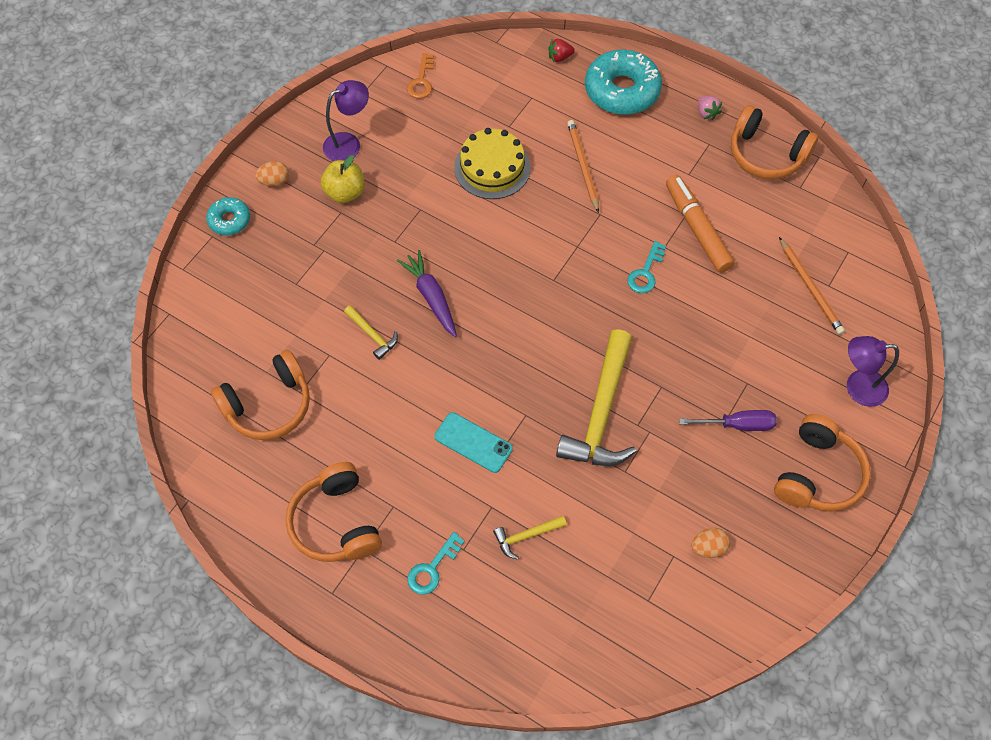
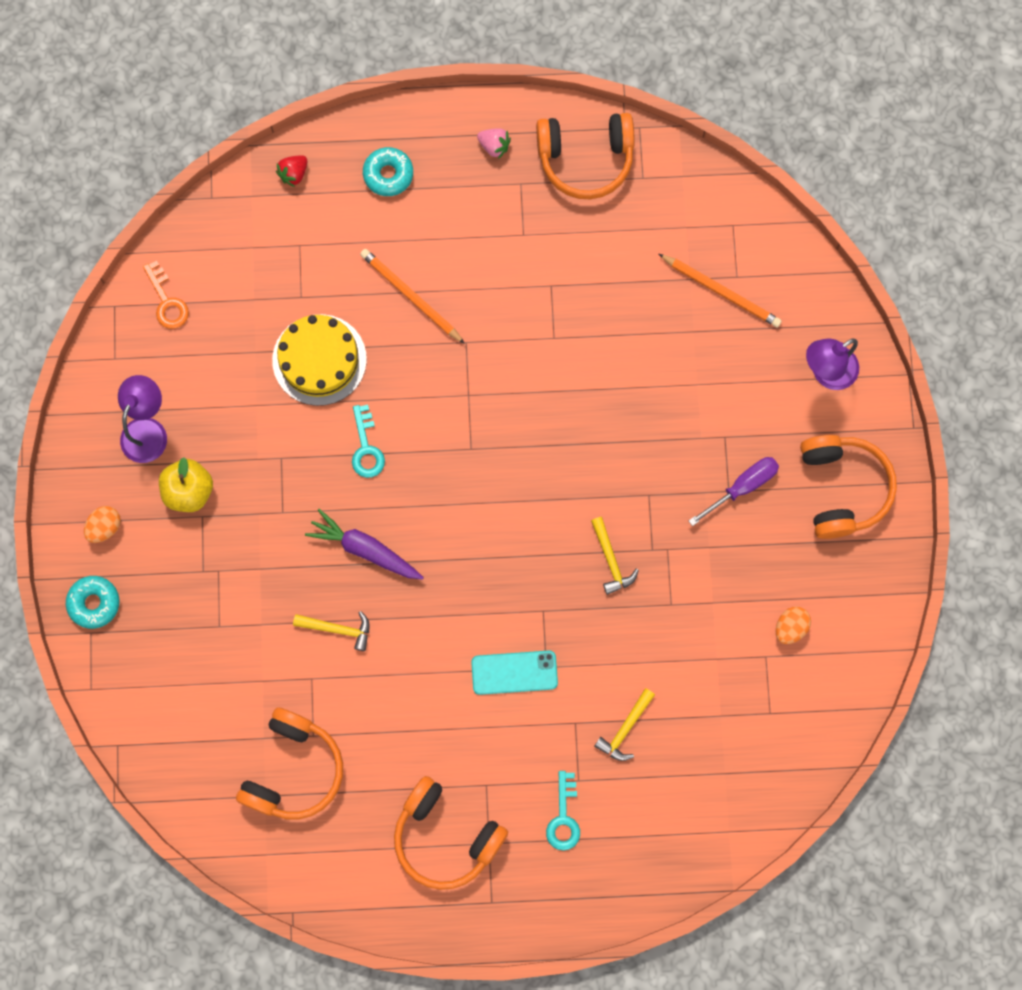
camera: 35 degrees left, 15 degrees up
(601, 412) = (611, 560): yellow hammer -> yellow hammer, size x0.46
(622, 90) = (388, 174): turquoise donut -> turquoise donut, size x0.53
(645, 272) = (554, 380): turquoise key -> turquoise key (366, 448)
(697, 228) = (572, 295): orange marker -> none

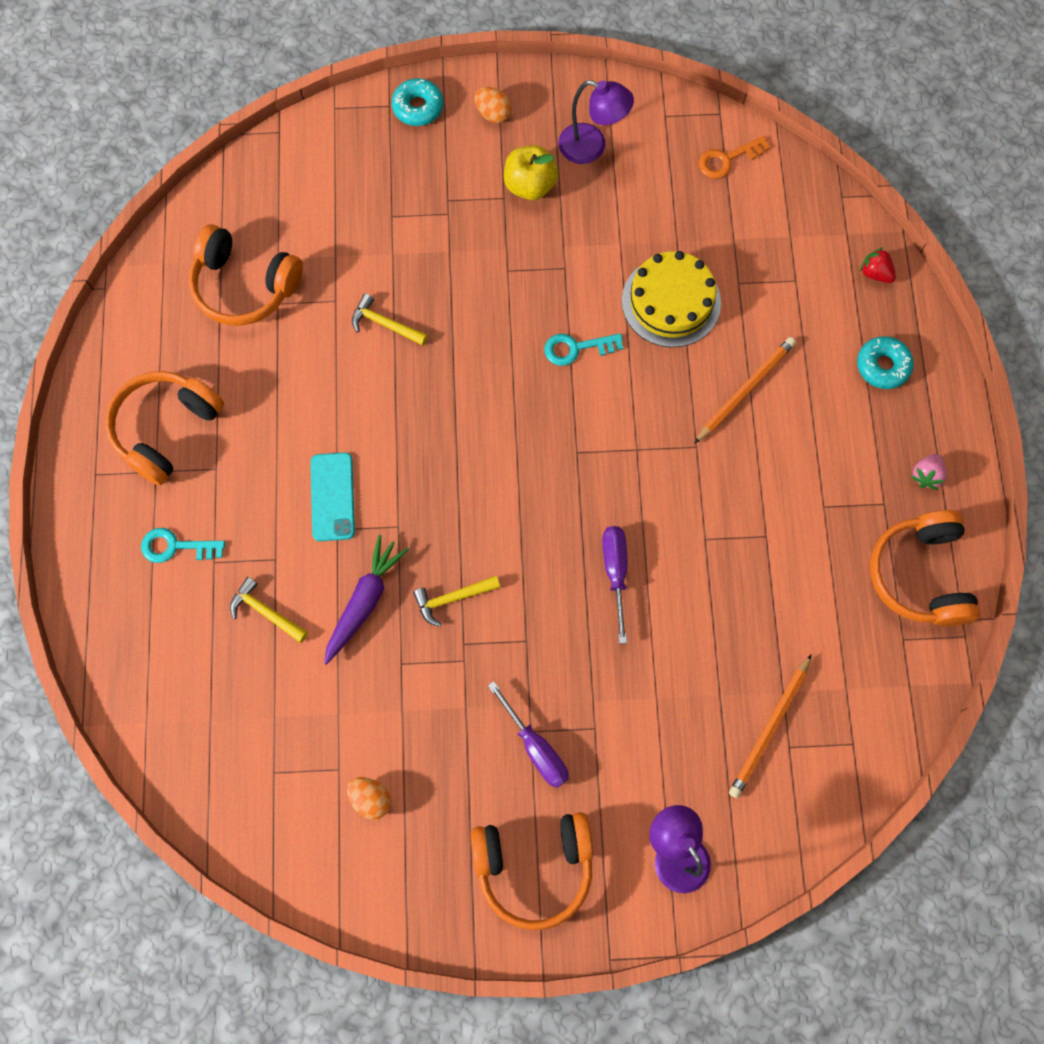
camera: 90 degrees right, 5 degrees down
(338, 629) = (385, 324): yellow hammer -> yellow hammer turned 105 degrees clockwise
(365, 549) = (468, 348): purple carrot -> purple carrot (364, 601)
(585, 416) = (615, 572): none -> purple screwdriver

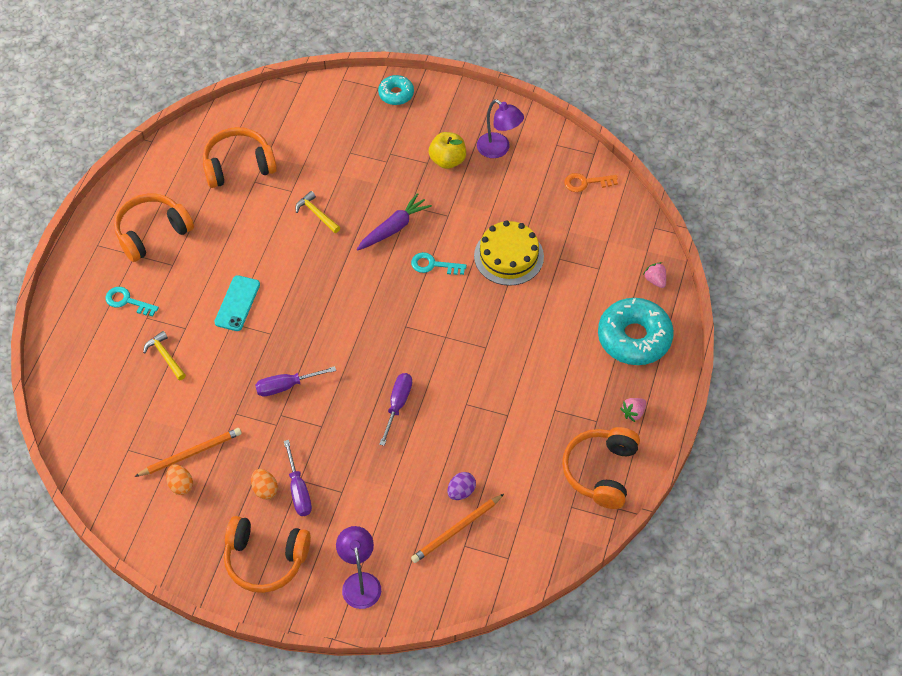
camera: 20 degrees right, 15 degrees down
(245, 286) = (238, 165): orange headphones -> orange headphones turned 120 degrees clockwise
(364, 601) = (229, 370): purple carrot -> purple carrot (394, 228)
(452, 598) = (285, 386): yellow hammer -> purple screwdriver
(493, 113) = (443, 111): orange egg -> orange egg (265, 489)
(745, 390) = (534, 323): orange pencil -> orange pencil (191, 453)
(752, 670) = (461, 491): none -> purple egg
(875, 273) = (655, 280): red strawberry -> pink strawberry
(882, 366) = (634, 338): turquoise donut -> turquoise donut, size x1.89

